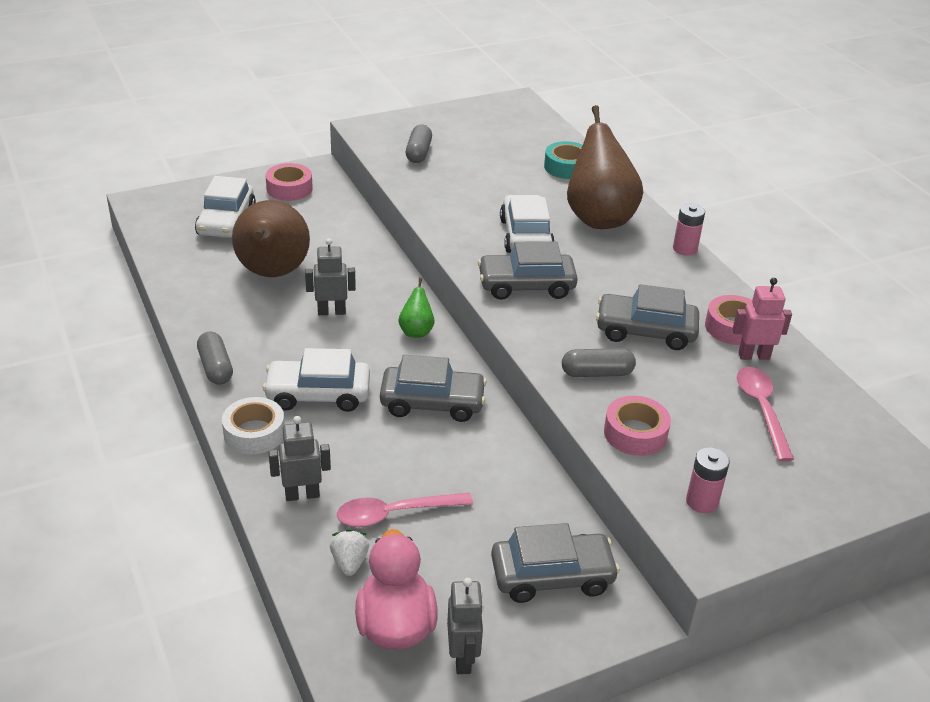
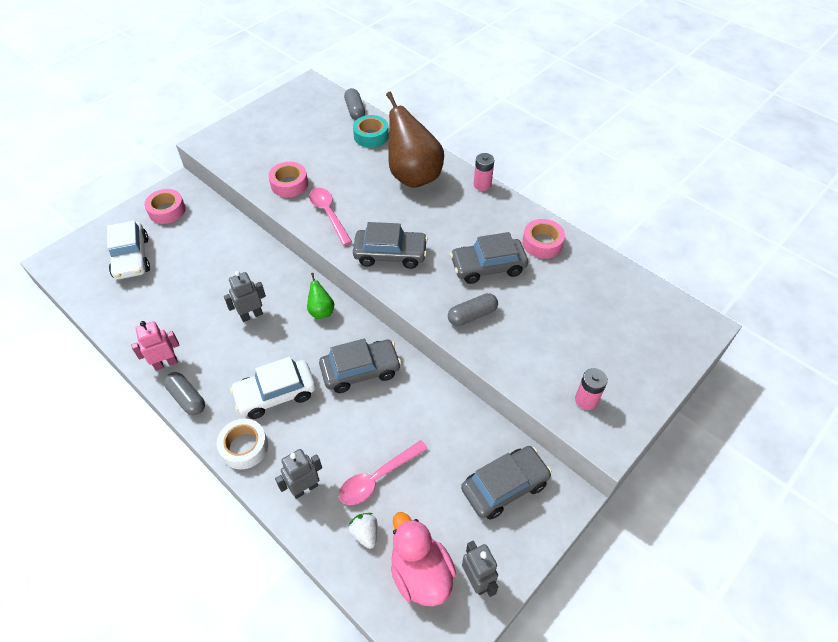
camera: 20 degrees left, 15 degrees up
(272, 273) = (190, 295): brown pear -> none
(418, 153) = (258, 155): grey capsule -> grey capsule (355, 110)
(525, 236) = (370, 209): white car -> none
(526, 286) = (390, 254): grey car -> grey car turned 150 degrees counterclockwise
(635, 433) = (519, 358): pink tape -> pink tape (289, 184)
(753, 356) = (565, 263): pink robot -> pink robot (166, 363)
(761, 410) = (589, 307): pink spoon -> pink spoon (328, 214)

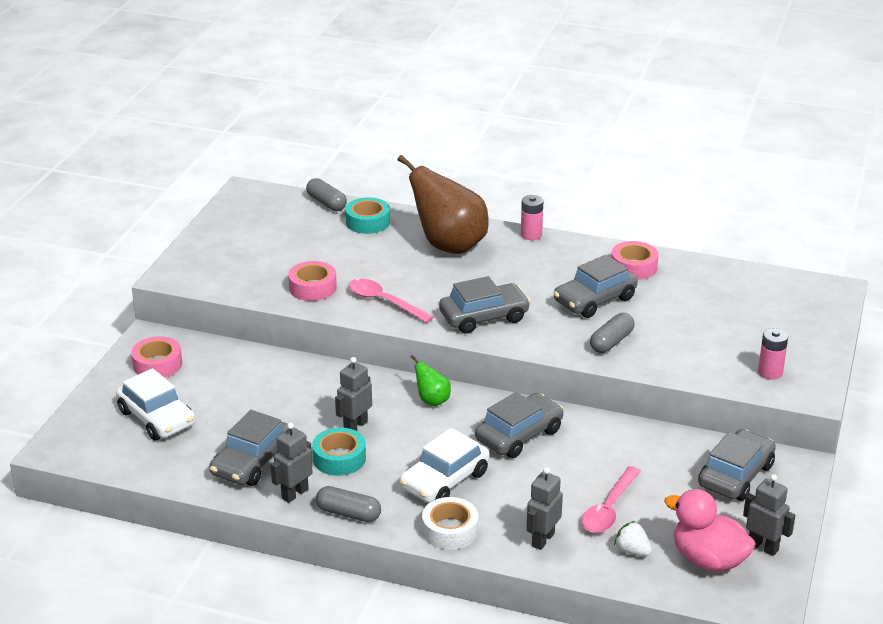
camera: 25 degrees left, 20 degrees down
(160, 321) = (252, 462): none -> grey car
(166, 363) = (294, 494): pink robot -> grey robot
(219, 342) = (339, 458): none -> turquoise tape

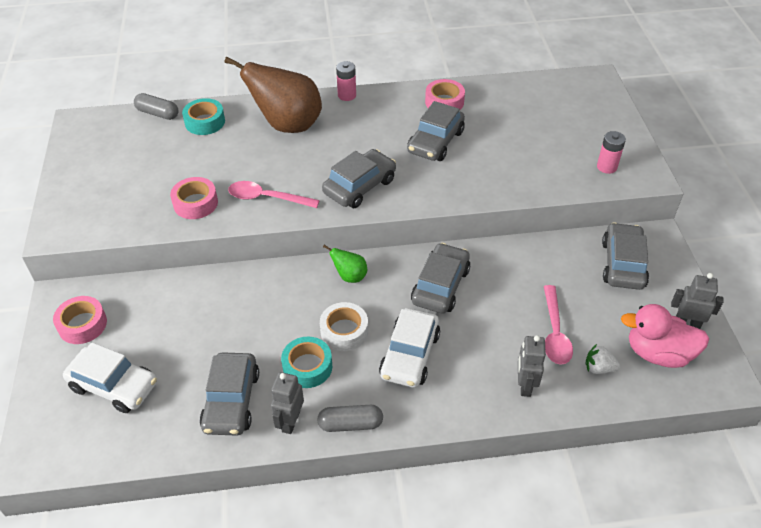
camera: 25 degrees left, 15 degrees up
(355, 426) = (301, 327): grey robot -> none
(450, 530) = (446, 407): white tape -> white tape (344, 331)
(611, 342) = (474, 177): grey capsule -> none

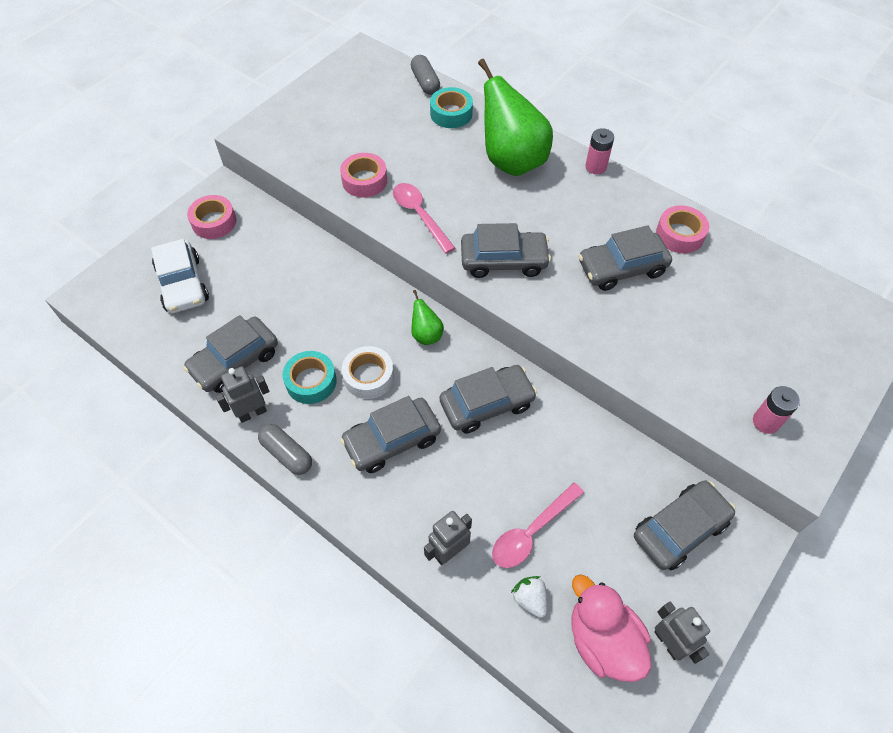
camera: 45 degrees right, 10 degrees up
(287, 125) = (511, 161): brown pear -> green pear
(410, 355) = (392, 440): white car -> grey car

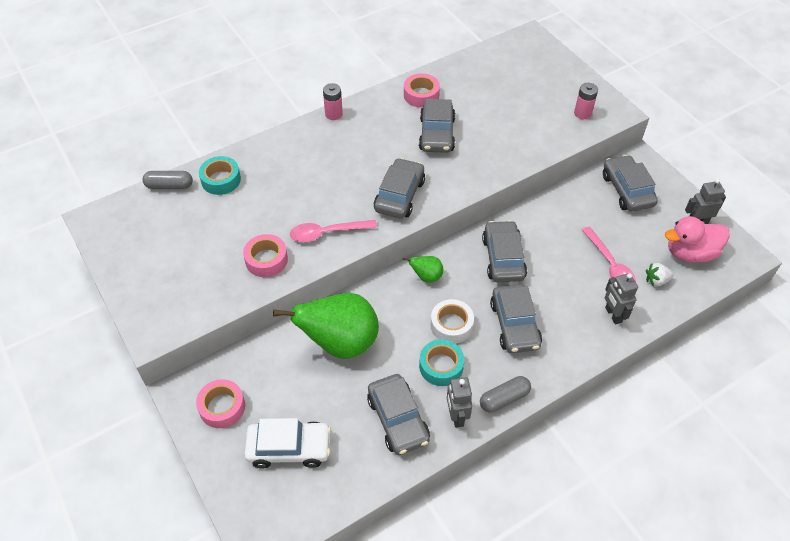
camera: 70 degrees left, 5 degrees down
(511, 161) = (299, 159): green pear -> green pear (340, 343)

